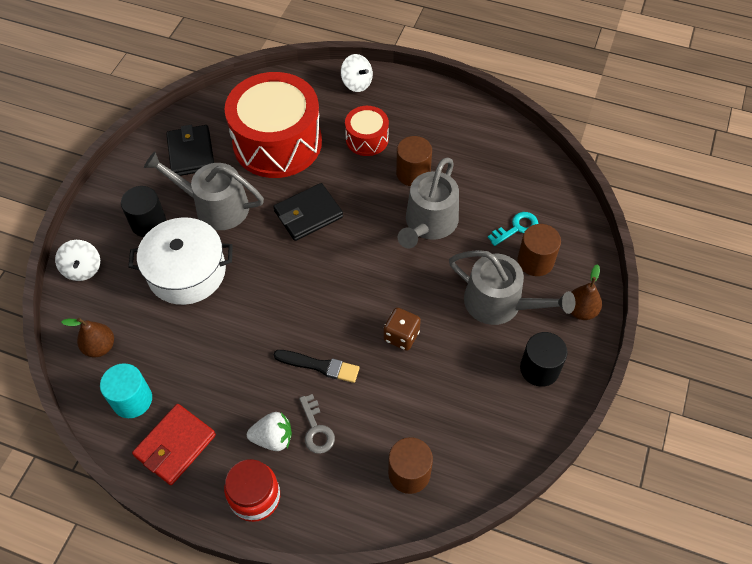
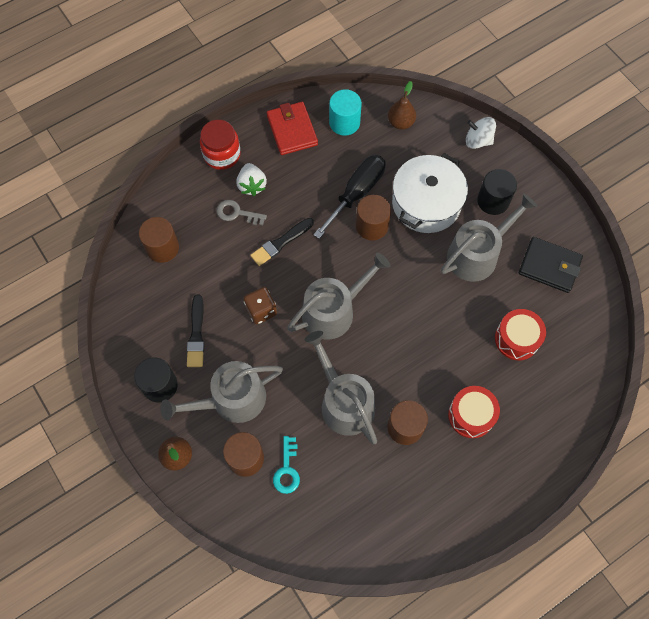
camera: 125 degrees right, 10 degrees up
(215, 335) = (357, 193): none -> black screwdriver
(244, 301) = (372, 226): none -> brown cylinder
(273, 438) = (252, 185): white strawberry -> white strawberry turned 45 degrees counterclockwise
(277, 143) = (517, 339): red drum -> red drum, size x0.48
(308, 214) = (420, 316): black wallet -> none
(354, 279) = (333, 311): none -> grey watering can
(357, 83) = (548, 453): white spinning top -> none
(469, 373) = (196, 334): none -> black brush

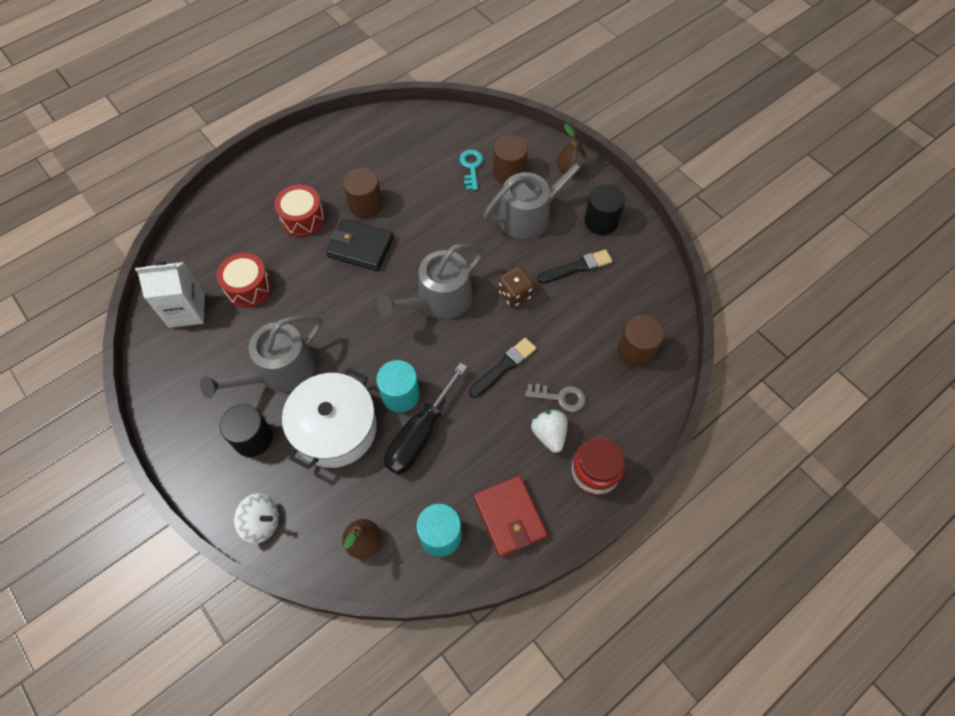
camera: 175 degrees right, 5 degrees down
(196, 334) = (577, 267): black brush -> black brush turned 75 degrees clockwise
(344, 402) = (423, 220): grey watering can -> none
(372, 226) = (400, 395): brown cylinder -> turquoise cylinder
(549, 266) = (199, 364): black wallet -> black wallet (360, 247)
(572, 319) = (187, 311): none -> white carton

